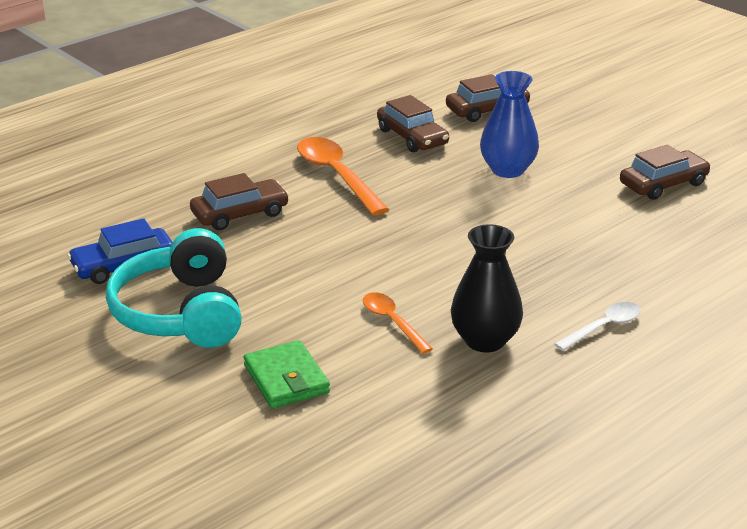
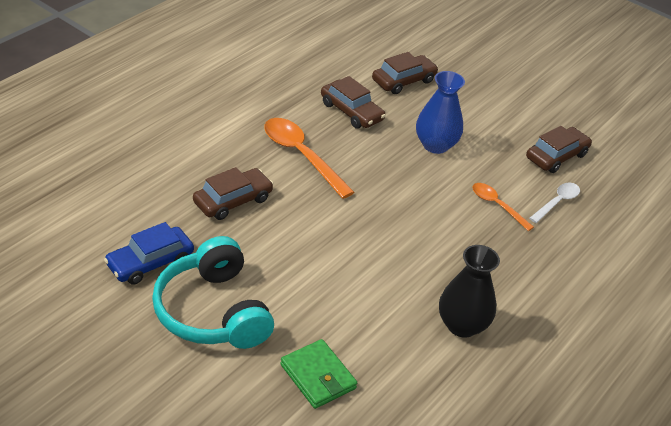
camera: 15 degrees left, 10 degrees up
(392, 322) = (386, 311): orange spoon -> orange spoon (497, 206)
(603, 327) = (547, 306): white spoon -> white spoon (557, 202)

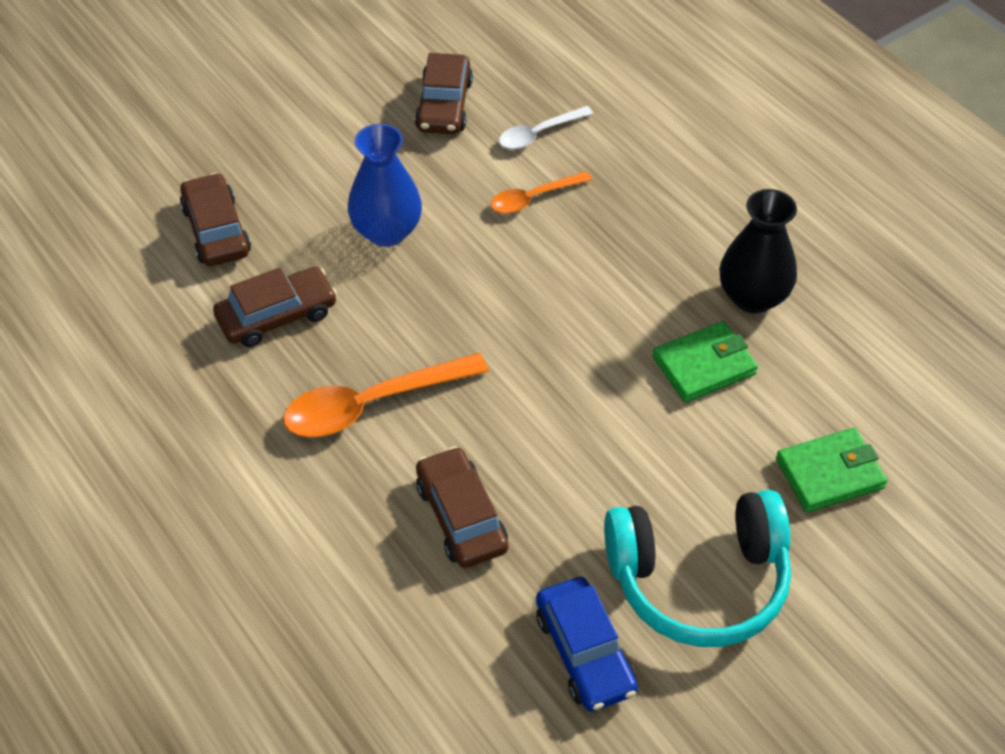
camera: 70 degrees left, 10 degrees up
(388, 302) = (704, 365): none -> green wallet
(556, 156) = (444, 105): brown car -> brown car turned 150 degrees counterclockwise
(557, 202) = (539, 134): white spoon -> white spoon turned 90 degrees counterclockwise

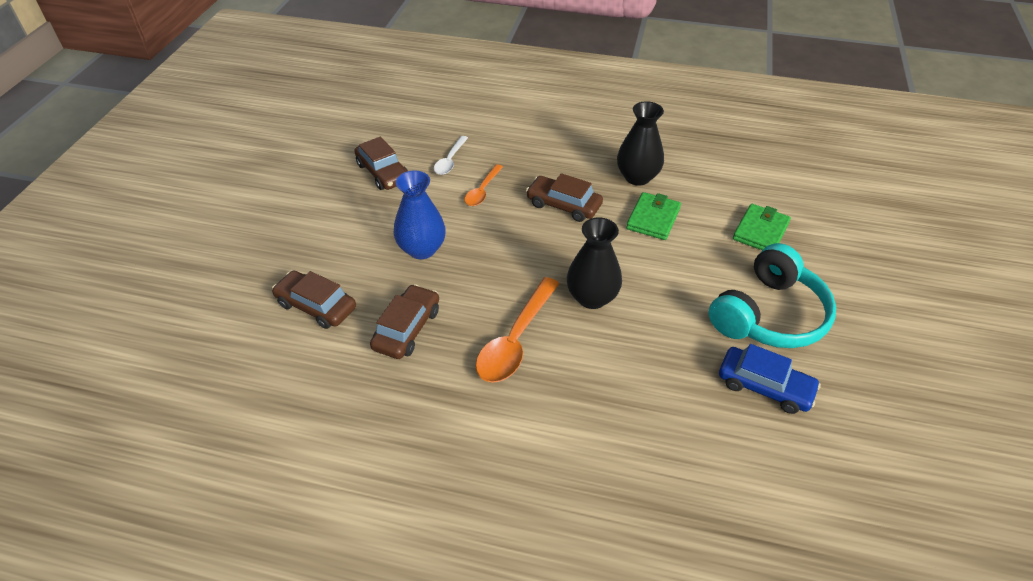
camera: 40 degrees left, 5 degrees down
(461, 516) = (629, 364): brown car -> brown car (564, 205)
(510, 413) = (592, 297): none -> black vase

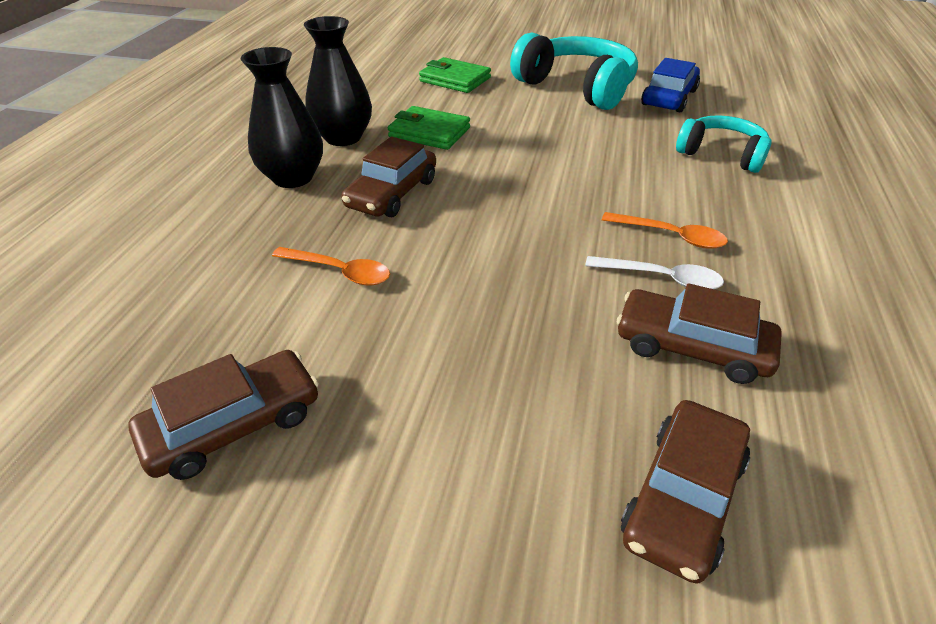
camera: 90 degrees left, 5 degrees down
(422, 249) = (494, 341): blue vase -> none
(450, 160) = (232, 316): white spoon -> white spoon (661, 278)
(516, 340) = (671, 236): orange spoon -> orange spoon, size x0.58
(592, 297) = (576, 178): black vase -> black vase (293, 177)
(644, 401) = (721, 154): none -> turquoise headphones

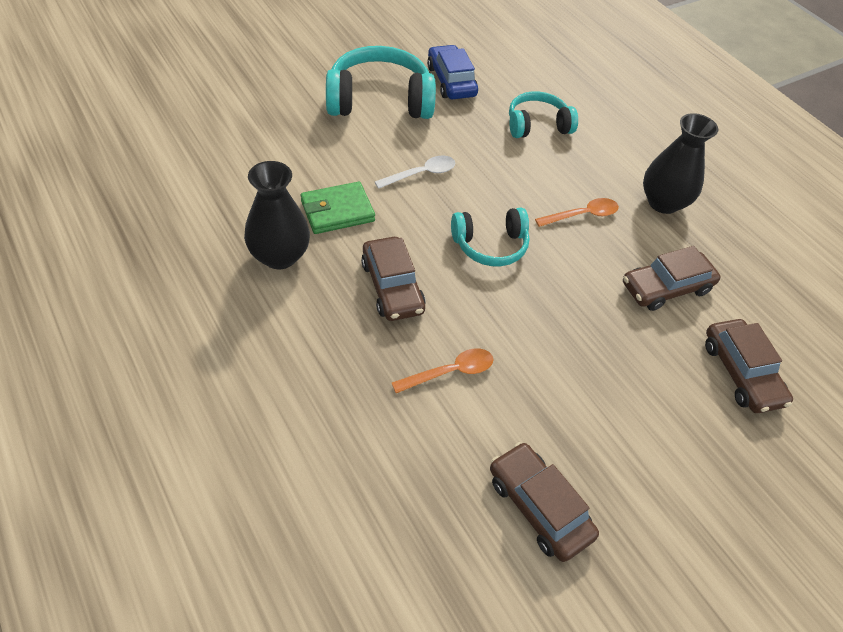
camera: 50 degrees left, 10 degrees up
(233, 425) = (539, 507): brown car -> brown car turned 45 degrees counterclockwise
(293, 177) = (302, 320): black vase -> black vase (663, 202)
(455, 79) = (277, 138): green wallet -> none
(527, 210) = (490, 245): none -> turquoise headphones
(661, 278) = (610, 251): white spoon -> white spoon (421, 174)

